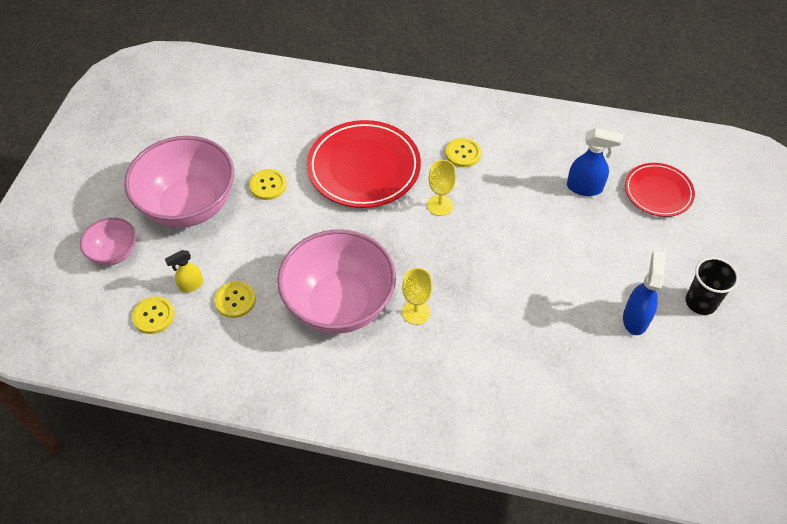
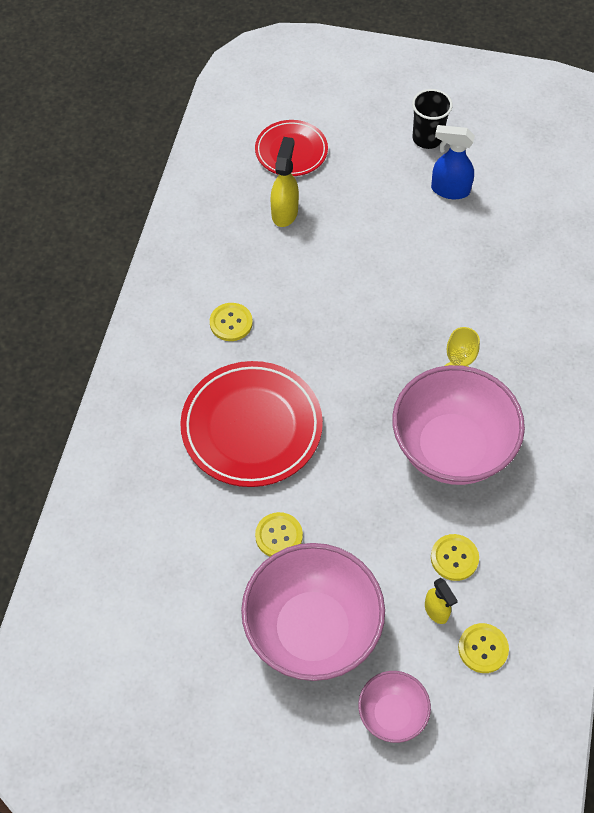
camera: 90 degrees left, 5 degrees up
(440, 205) = (310, 348): yellow goblet -> none
(585, 188) = (285, 212): blue spray bottle -> yellow spray bottle

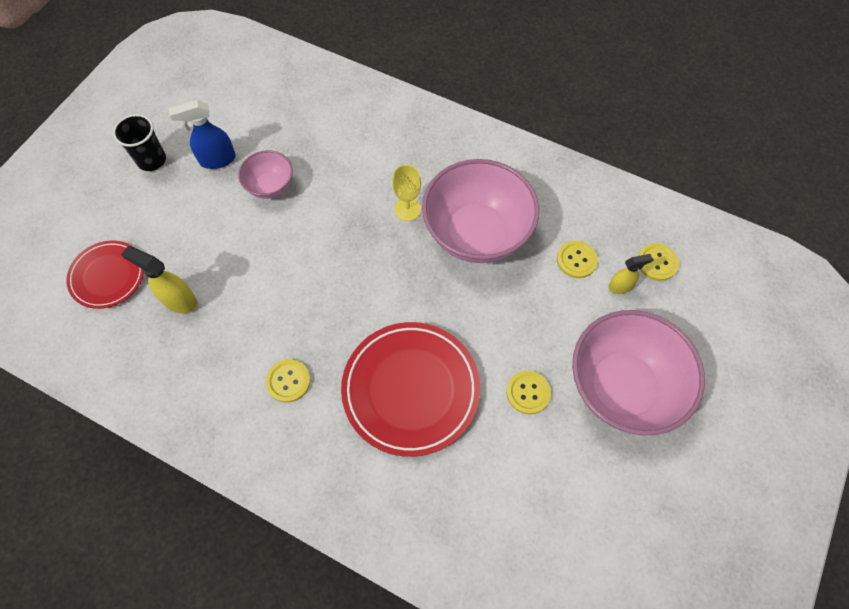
camera: 75 degrees left, 5 degrees up
(392, 714) = (704, 344): pink bowl -> pink bowl (270, 186)
(449, 190) = (217, 160): blue spray bottle -> blue spray bottle turned 45 degrees clockwise

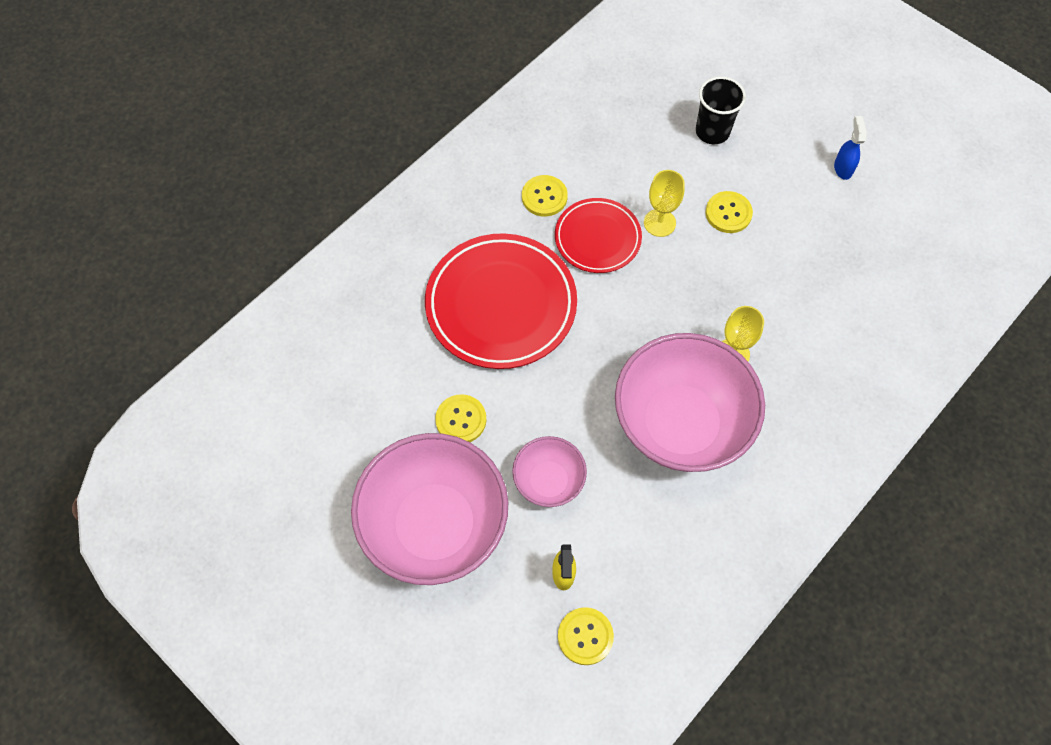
camera: 105 degrees right, 0 degrees up
(108, 276) = (706, 59): red plate -> red plate (597, 238)
(152, 160) = (852, 106): black cup -> black cup (712, 131)
(179, 300) = (662, 115): yellow spray bottle -> none
(217, 160) = (843, 168): blue spray bottle -> blue spray bottle, size x0.65
(270, 186) = (795, 215): pink bowl -> pink bowl (548, 481)
(297, 281) = (659, 223): none -> yellow goblet
(576, 260) = (614, 532): yellow button -> yellow button (728, 213)

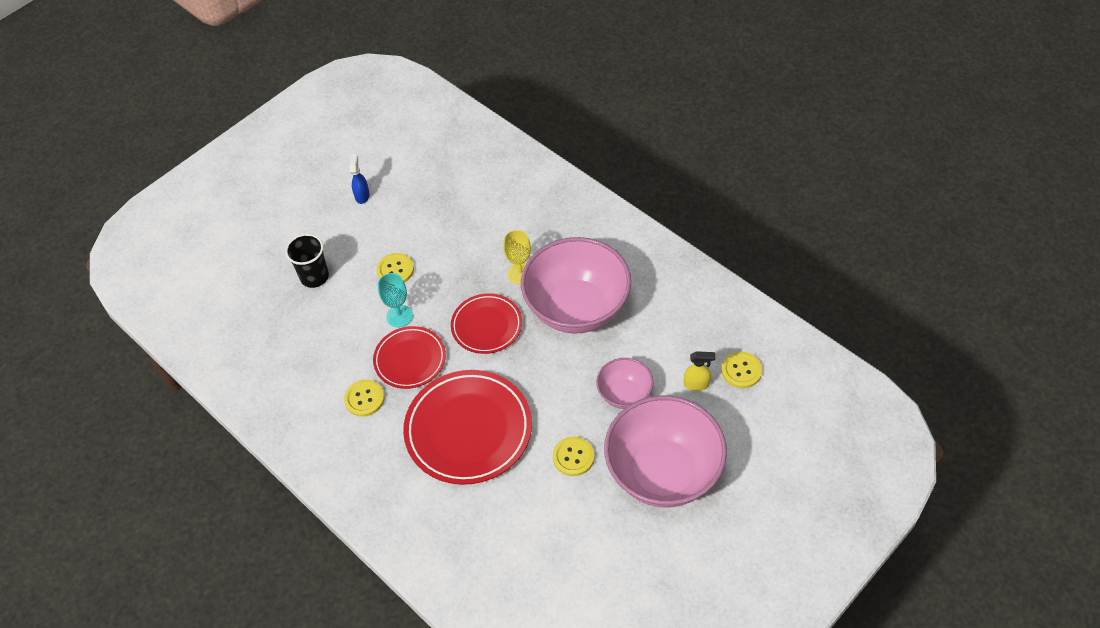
camera: 85 degrees left, 10 degrees down
(648, 318) = (487, 326): none -> red plate
(659, 223) = (399, 316): yellow goblet -> turquoise goblet
(843, 168) = (362, 195): blue spray bottle -> blue spray bottle turned 90 degrees clockwise

